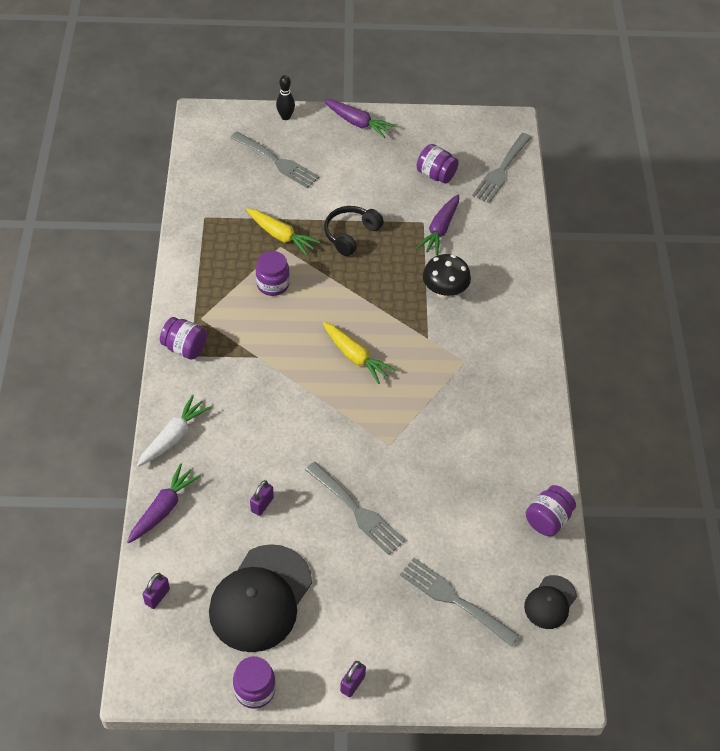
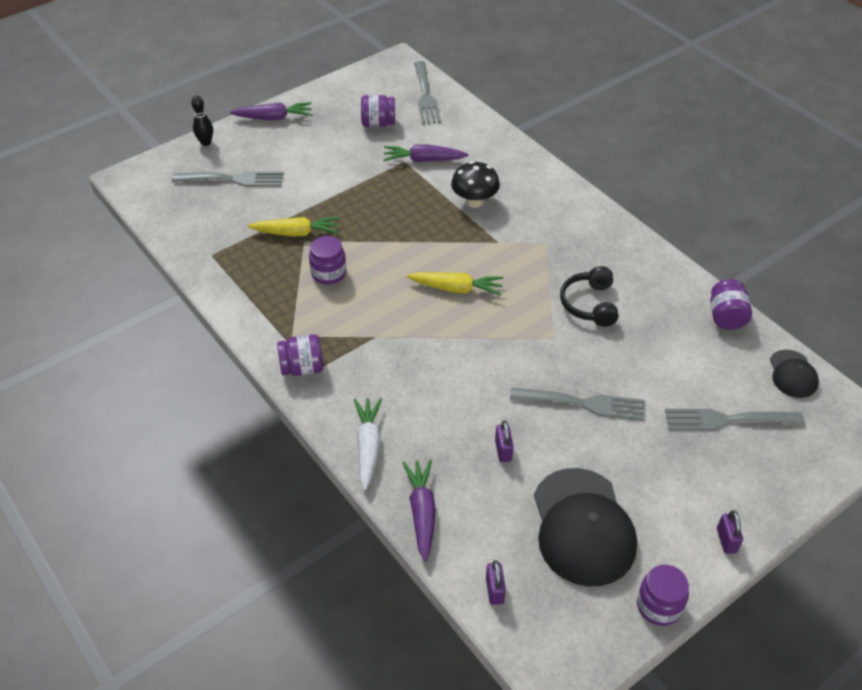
camera: 35 degrees left, 5 degrees down
(350, 234) = (355, 201): black headphones -> black headphones (589, 304)
(440, 230) = (423, 160): purple carrot -> purple carrot turned 105 degrees clockwise

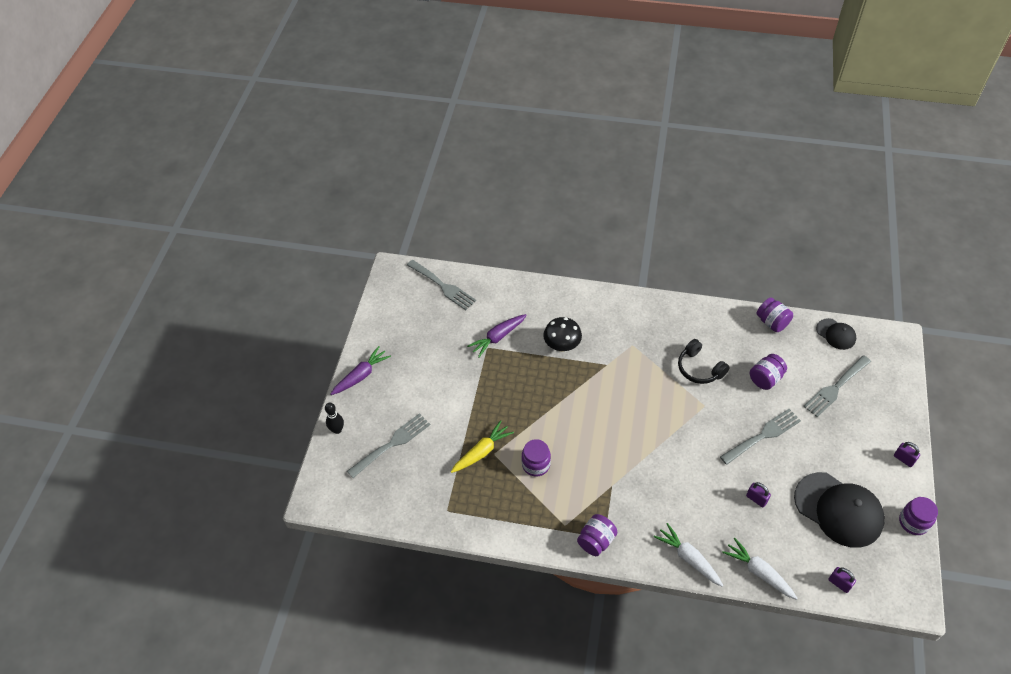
camera: 40 degrees left, 5 degrees up
(378, 123) = (437, 330): purple jar -> purple jar (765, 379)
(422, 512) = (759, 572): purple carrot -> white carrot
(456, 288) = (620, 415): yellow carrot -> none

